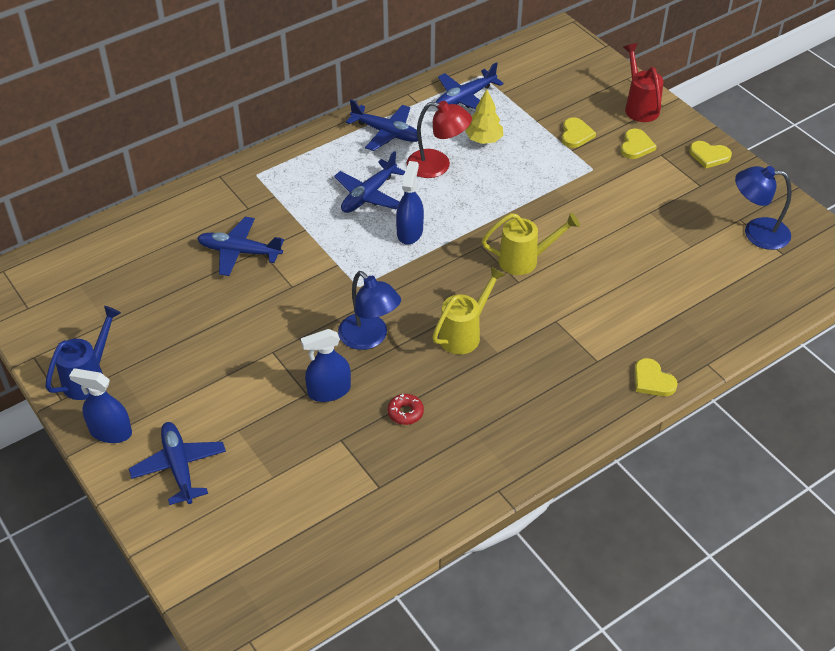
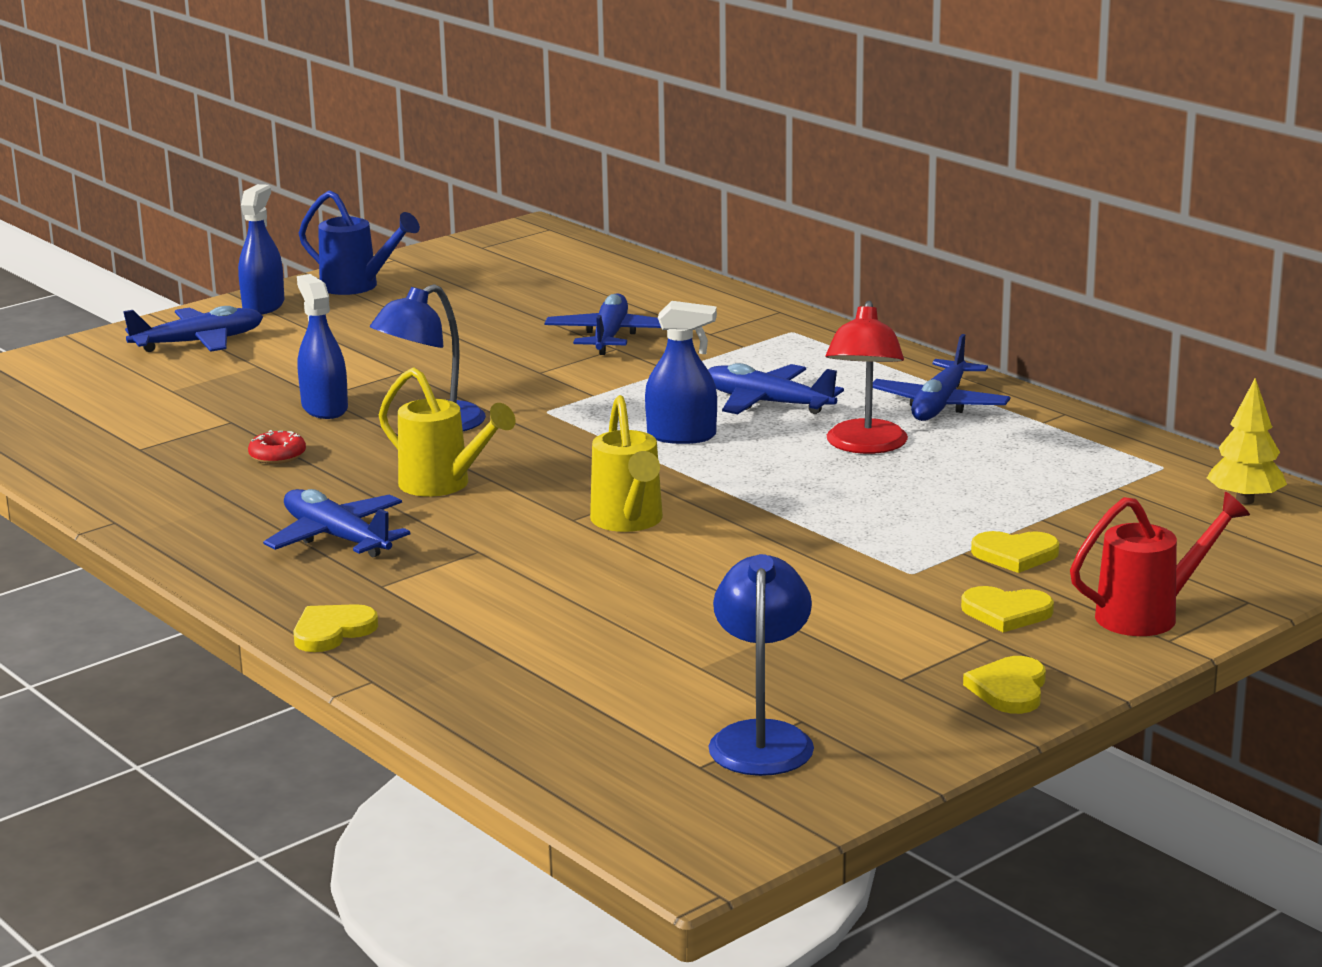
camera: 85 degrees right, 25 degrees down
(465, 98) = (1078, 457): blue plane -> blue plane (336, 538)
(484, 140) = (956, 477): yellow tree -> yellow tree (1244, 500)

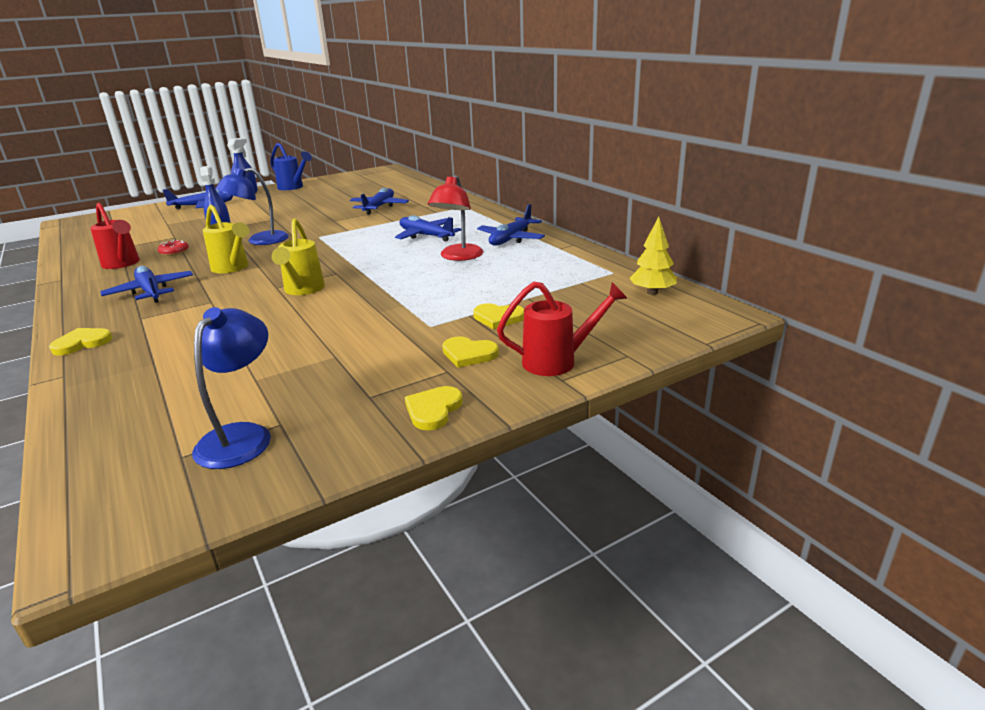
camera: 10 degrees right, 5 degrees up
(201, 485) = (122, 264): none -> red watering can
(681, 436) = (371, 249): blue spray bottle -> none

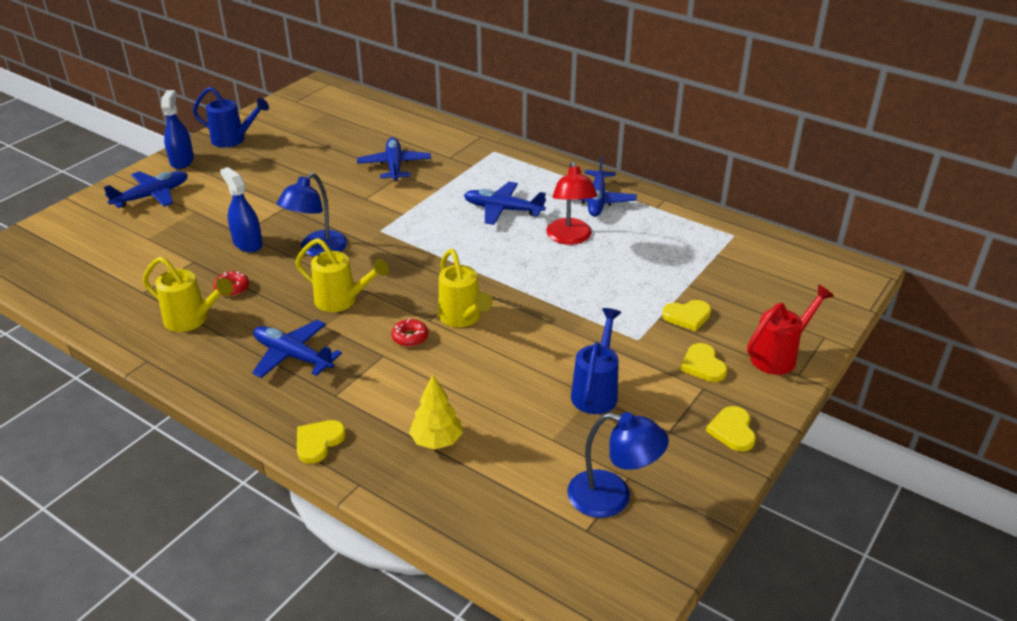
camera: 25 degrees left, 10 degrees up
(122, 264) = (192, 320): red watering can -> yellow watering can
(242, 436) = (612, 497): blue lamp -> blue lamp turned 120 degrees clockwise
(247, 294) = (410, 337): none -> red donut
(342, 354) = (596, 391): none -> blue watering can
(468, 354) = (703, 365): yellow heart -> yellow heart turned 75 degrees clockwise
(652, 292) = (786, 256): yellow tree -> yellow tree (436, 440)

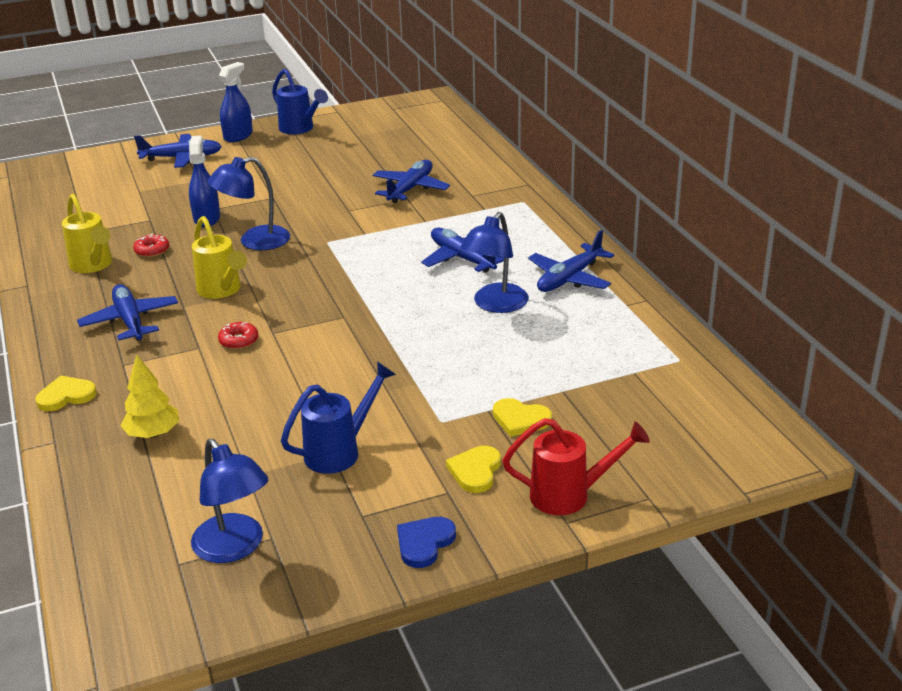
camera: 35 degrees right, 5 degrees down
(463, 319) = (302, 342): yellow watering can -> none
(570, 238) = (495, 305): red lamp -> blue lamp
(732, 431) = (424, 543): yellow heart -> blue heart

